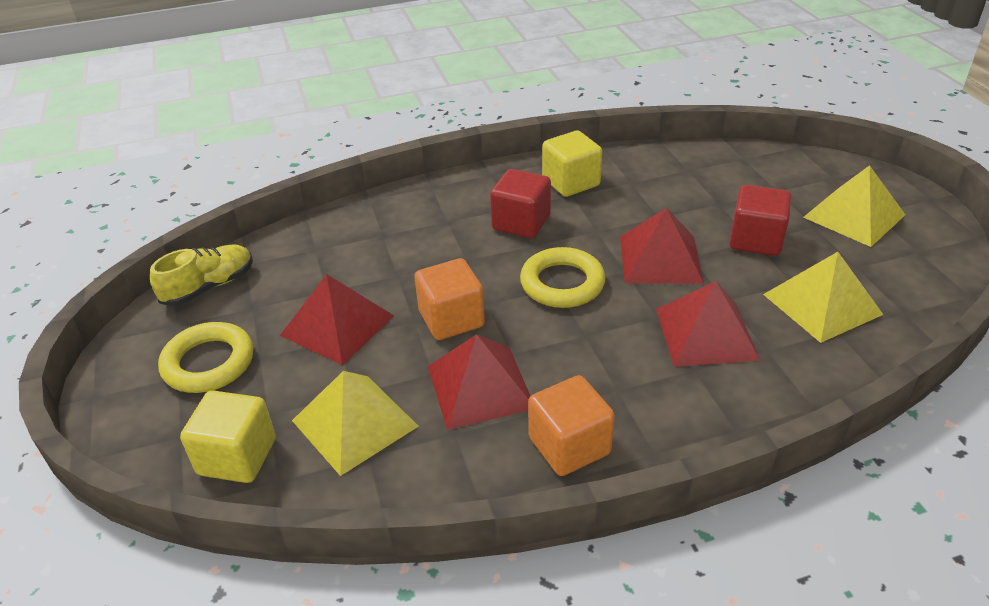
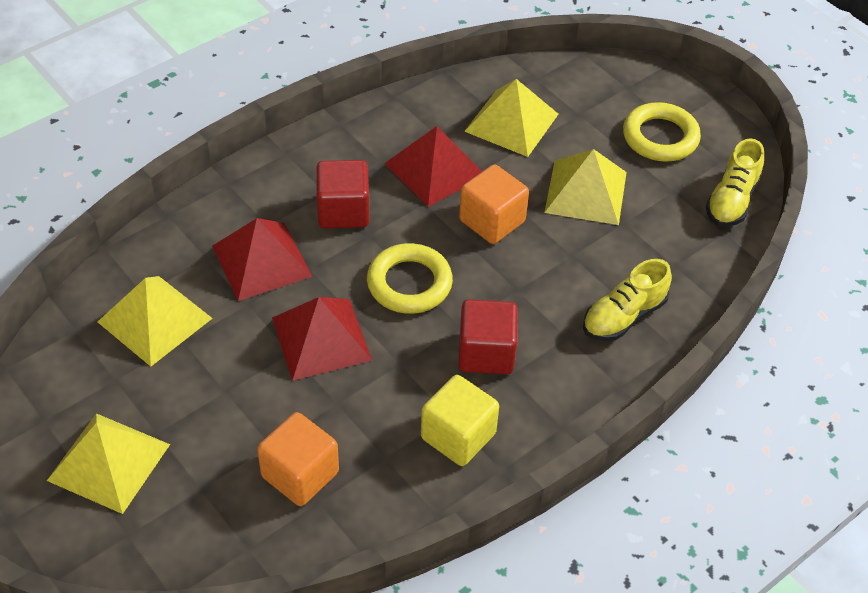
camera: 155 degrees right, 10 degrees up
(237, 456) = (575, 84): yellow cube -> none
(337, 325) = (586, 192): red pyramid -> yellow pyramid
(391, 224) = (623, 316): none -> yellow shoe
(569, 446) = (348, 143): orange cube -> orange cube (300, 474)
(755, 240) = (223, 392): red cube -> red cube (343, 211)

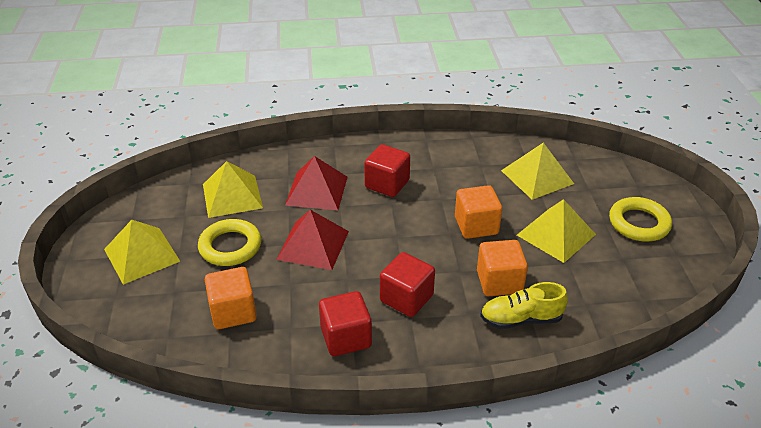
camera: 35 degrees right, 10 degrees down
(409, 283) = (392, 238): yellow ring -> yellow ring (230, 246)
(435, 169) = (464, 183): red pyramid -> none
(458, 436) = (346, 337): yellow cube -> red cube
(569, 282) = (499, 282): none -> orange cube
(731, 200) = (664, 282): yellow shoe -> none

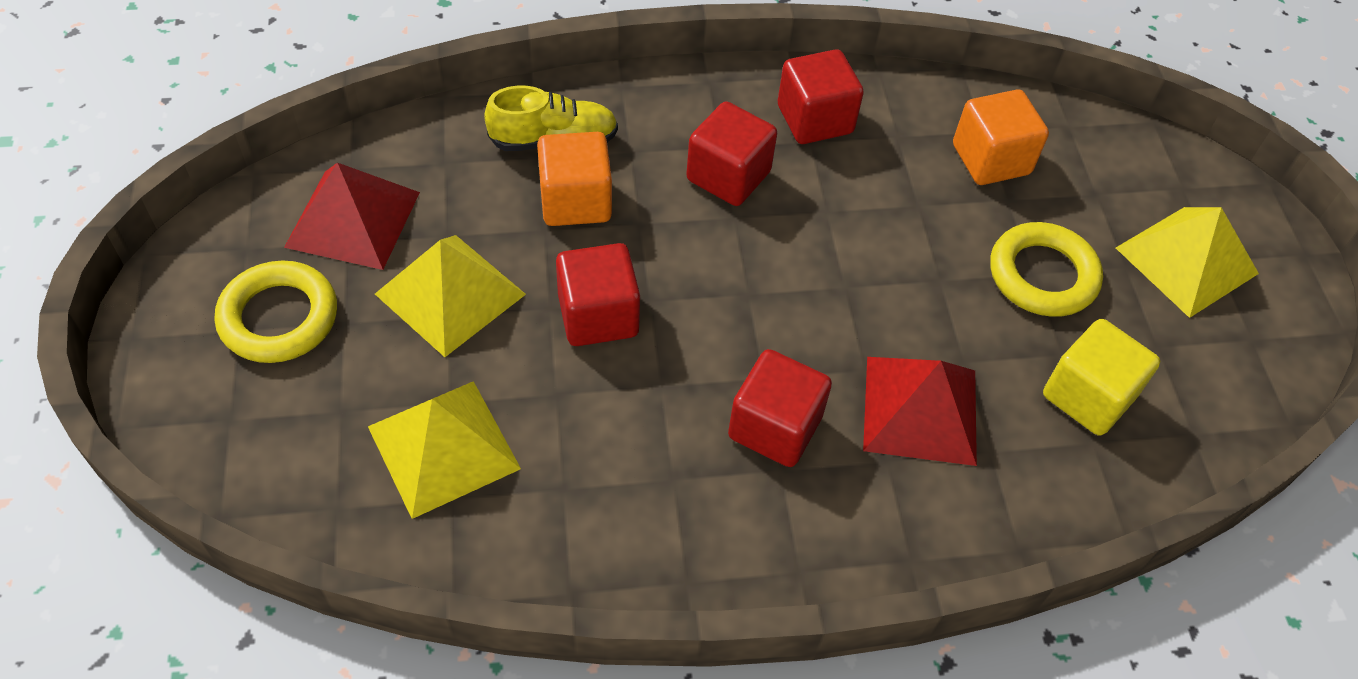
camera: 175 degrees right, 15 degrees up
(232, 196) = (1088, 396): yellow pyramid -> yellow cube
(313, 245) = (897, 277): red pyramid -> red pyramid (353, 219)
(476, 226) = (598, 315): orange cube -> red cube

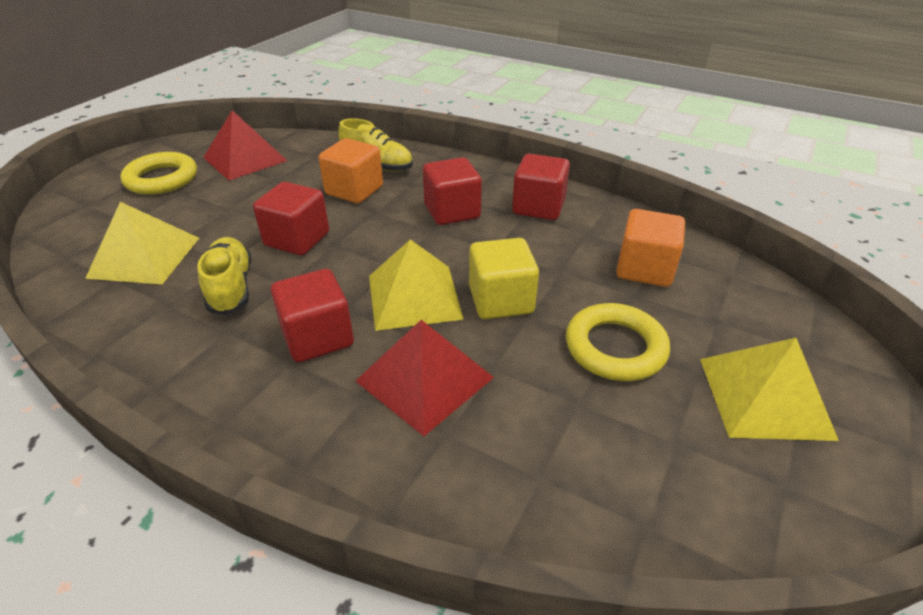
camera: 40 degrees right, 15 degrees down
(450, 294) = (242, 201): yellow pyramid -> yellow pyramid (414, 296)
(607, 424) = (231, 287): none -> yellow shoe
(1088, 396) = (570, 442): yellow cube -> yellow cube (501, 300)

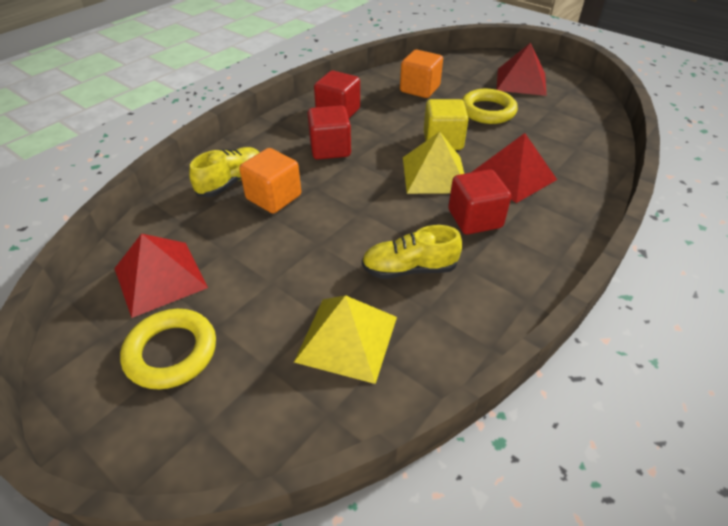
camera: 80 degrees left, 5 degrees up
(297, 239) = (345, 231): red cube -> none
(764, 397) = (521, 81): yellow pyramid -> red pyramid

